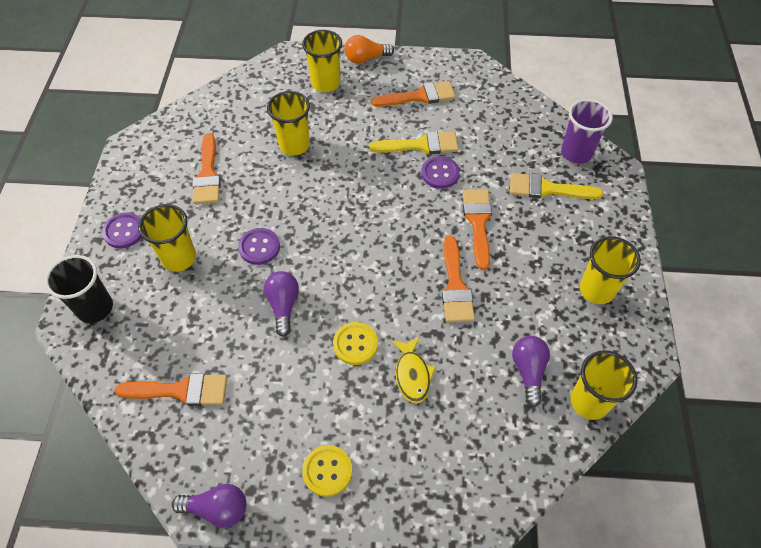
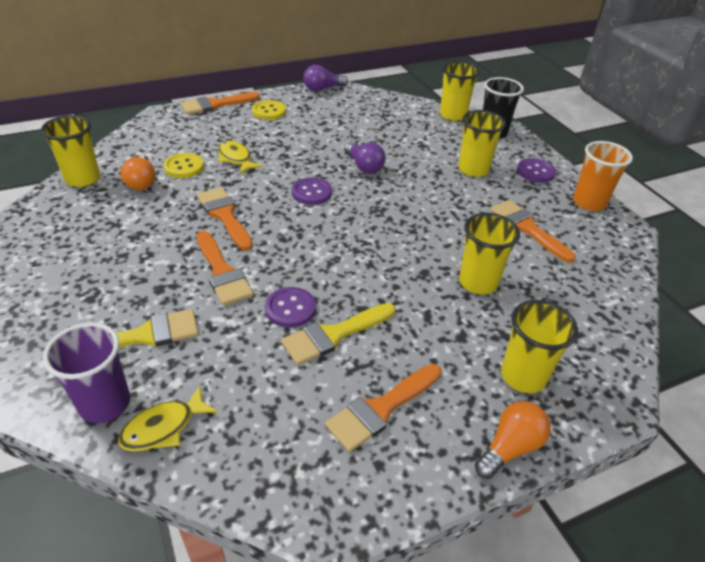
camera: 150 degrees right, 15 degrees down
(125, 179) = (589, 202): none -> orange cup
(181, 390) = (391, 117): orange brush -> orange brush (215, 104)
(259, 247) = (419, 192): purple button -> purple button (311, 192)
(355, 344) = (290, 162): yellow button -> yellow button (184, 167)
(528, 371) = (139, 182): purple light bulb -> orange light bulb
(543, 129) = (164, 427): none -> yellow fish
(596, 290) = (74, 251): yellow cup -> yellow cup (453, 115)

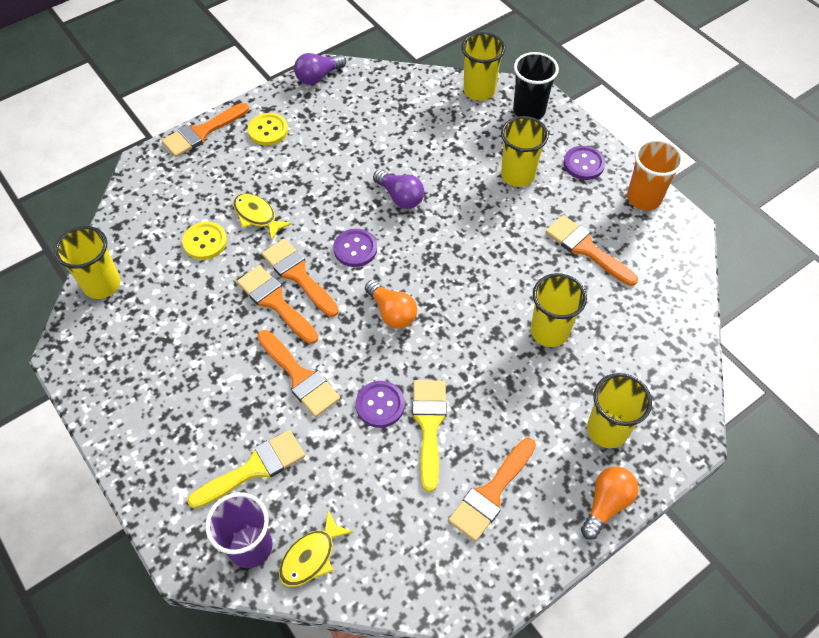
camera: 10 degrees left, 15 degrees up
(139, 182) = (165, 275): orange light bulb -> orange light bulb (392, 312)
(253, 201) = (298, 275): none -> orange brush
(334, 335) = (429, 425): yellow brush -> yellow brush turned 135 degrees clockwise

